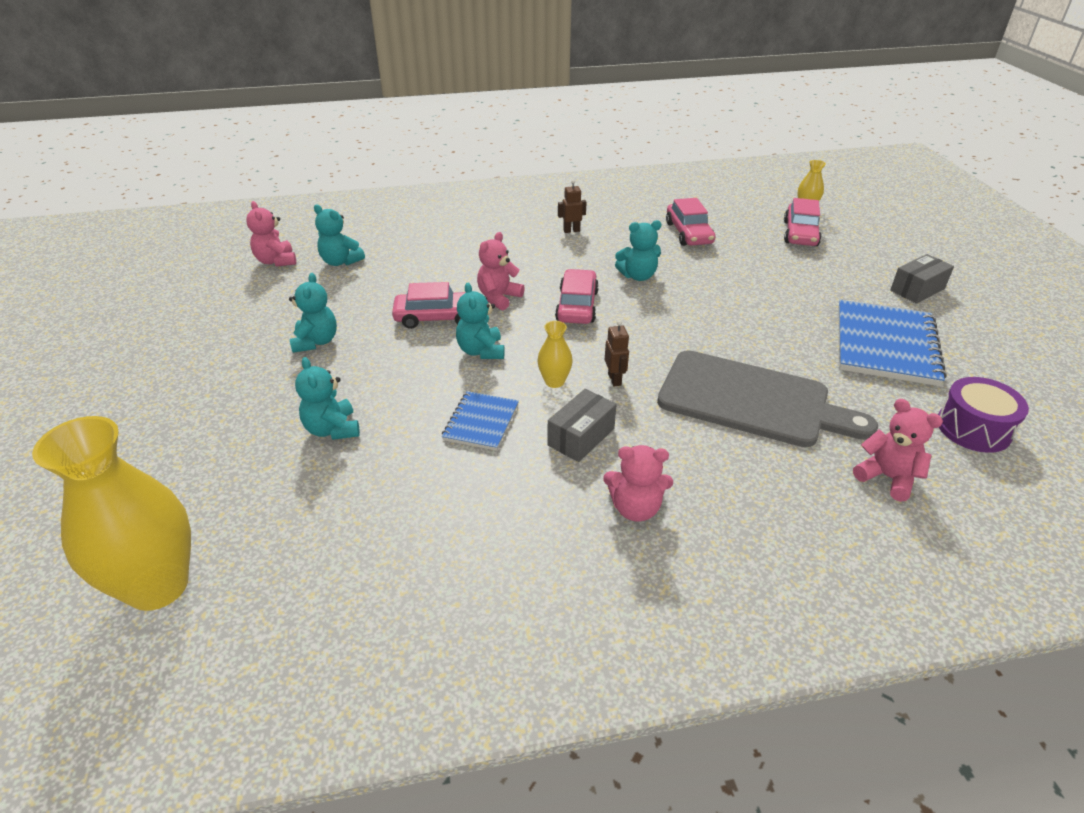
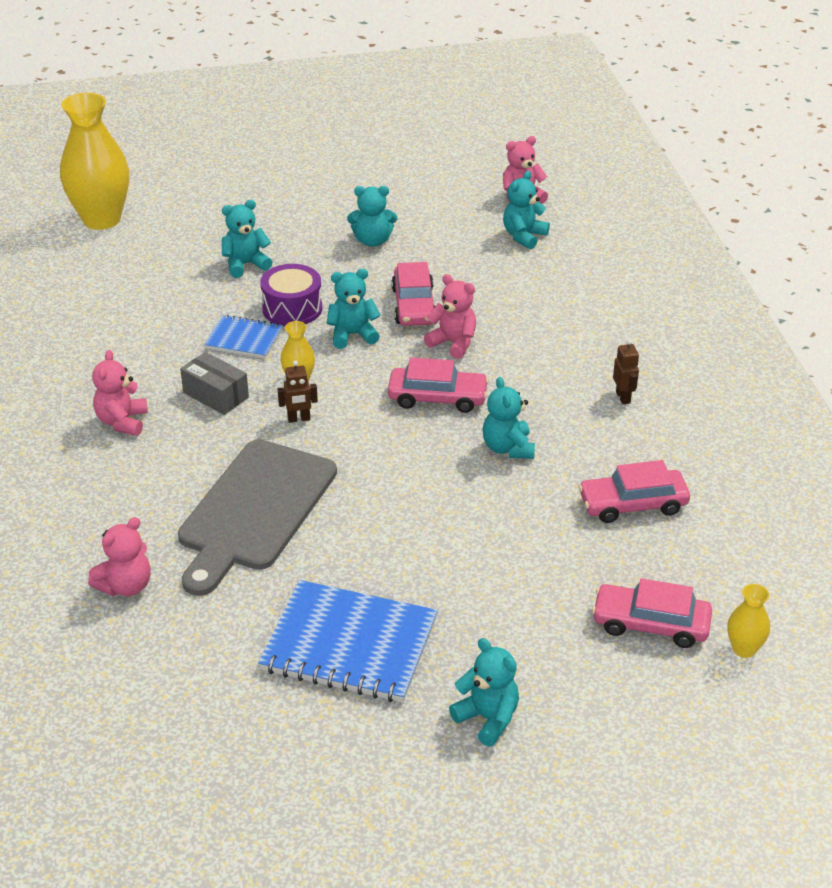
camera: 90 degrees right, 0 degrees up
(917, 289) = (487, 718): grey box -> turquoise teddy bear
(973, 428) = (185, 677): purple drum -> purple drum (292, 308)

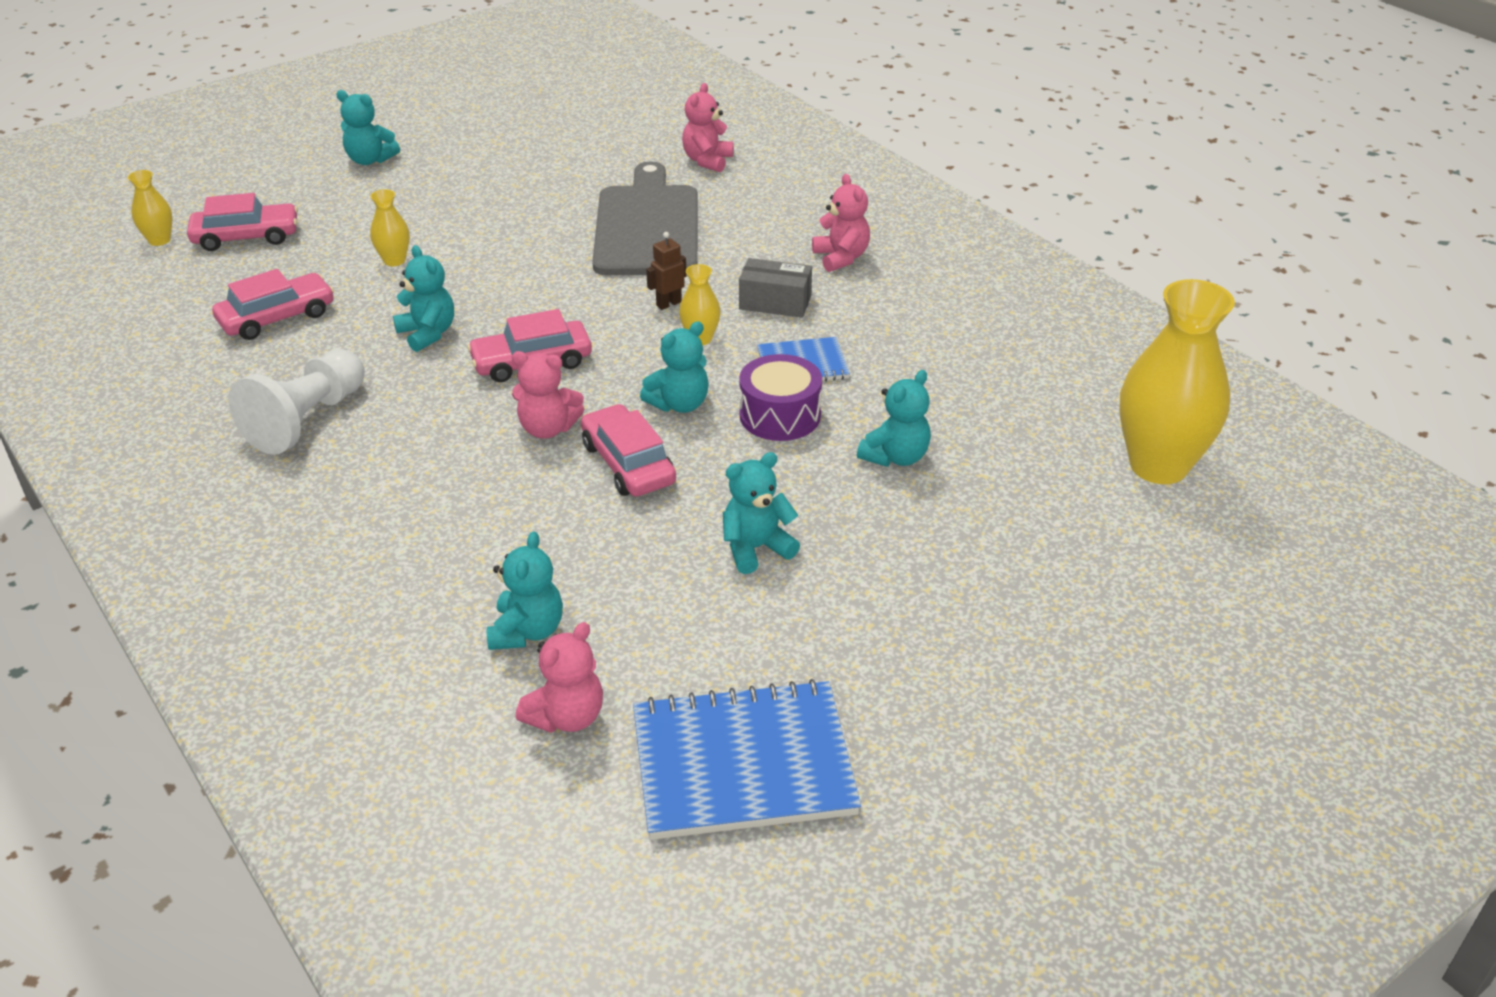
camera: 155 degrees right, 0 degrees up
(349, 645) = (500, 171): blue notebook -> blue notebook (743, 763)
(509, 541) = (394, 260): none -> yellow vase
(623, 397) = (307, 420): brown robot -> white pawn

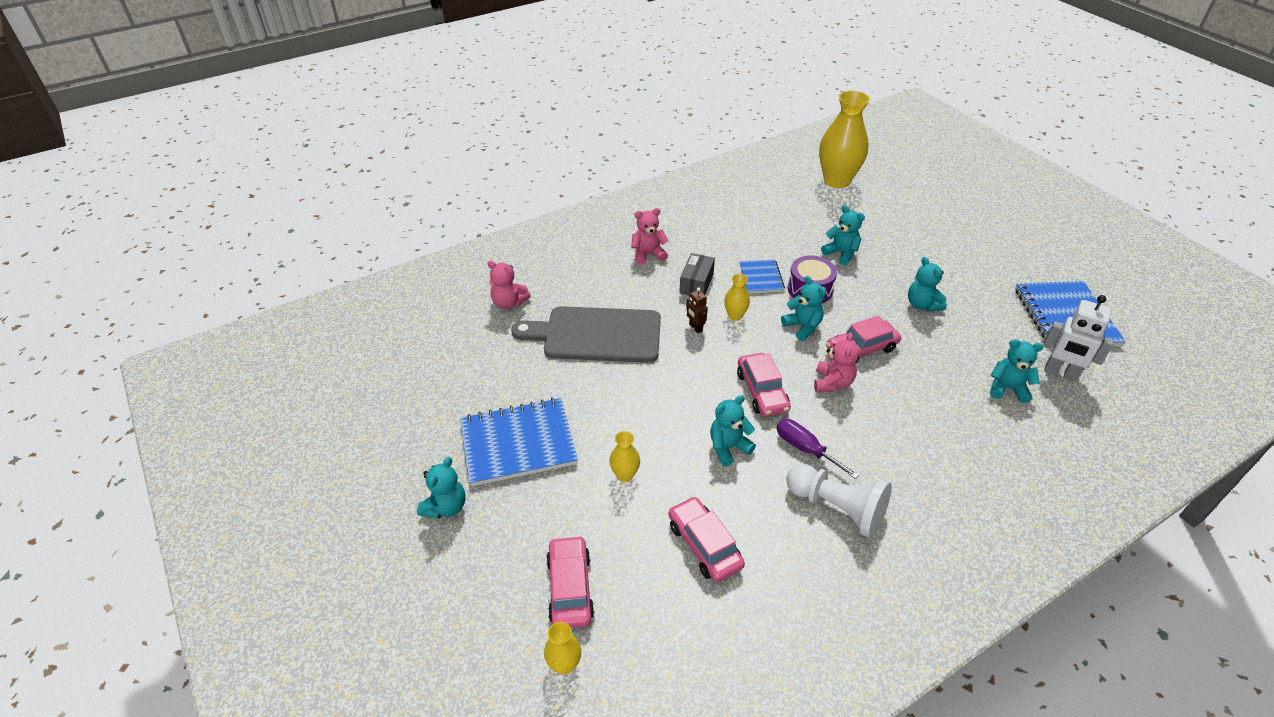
camera: 85 degrees left, 5 degrees up
(416, 397) = (805, 449): none -> purple screwdriver
(454, 190) = (518, 443): none -> blue notebook
(566, 716) = (1060, 373): pink teddy bear -> white robot

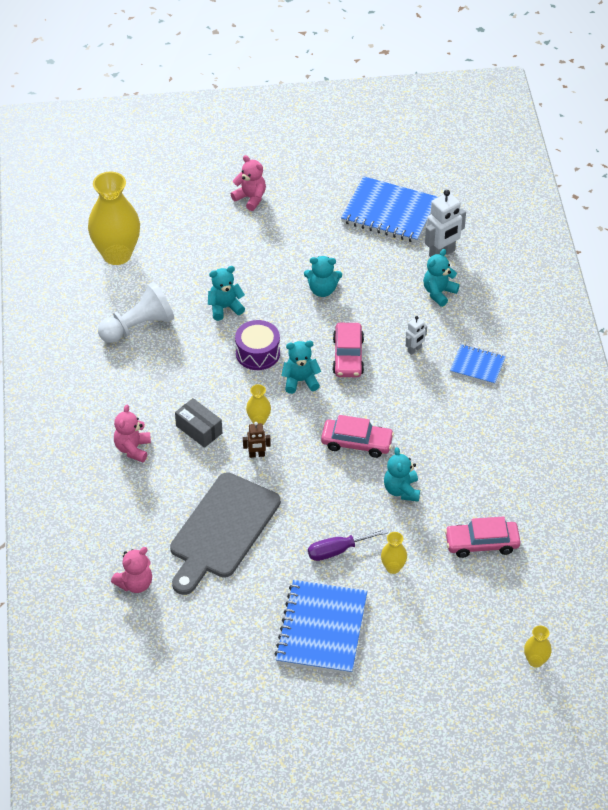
camera: 65 degrees left, 5 degrees up
(446, 507) = (362, 698): turquoise teddy bear -> none
(570, 588) = (477, 638): pink car -> none
(761, 278) = (221, 379): blue notebook -> blue notebook (477, 366)
(805, 449) = (429, 443): purple screwdriver -> purple screwdriver (337, 550)
(832, 383) = (373, 393): pink teddy bear -> pink teddy bear (250, 198)
(837, 508) = (490, 451): white pawn -> white pawn (138, 326)
(915, 395) = (414, 349): none -> white robot

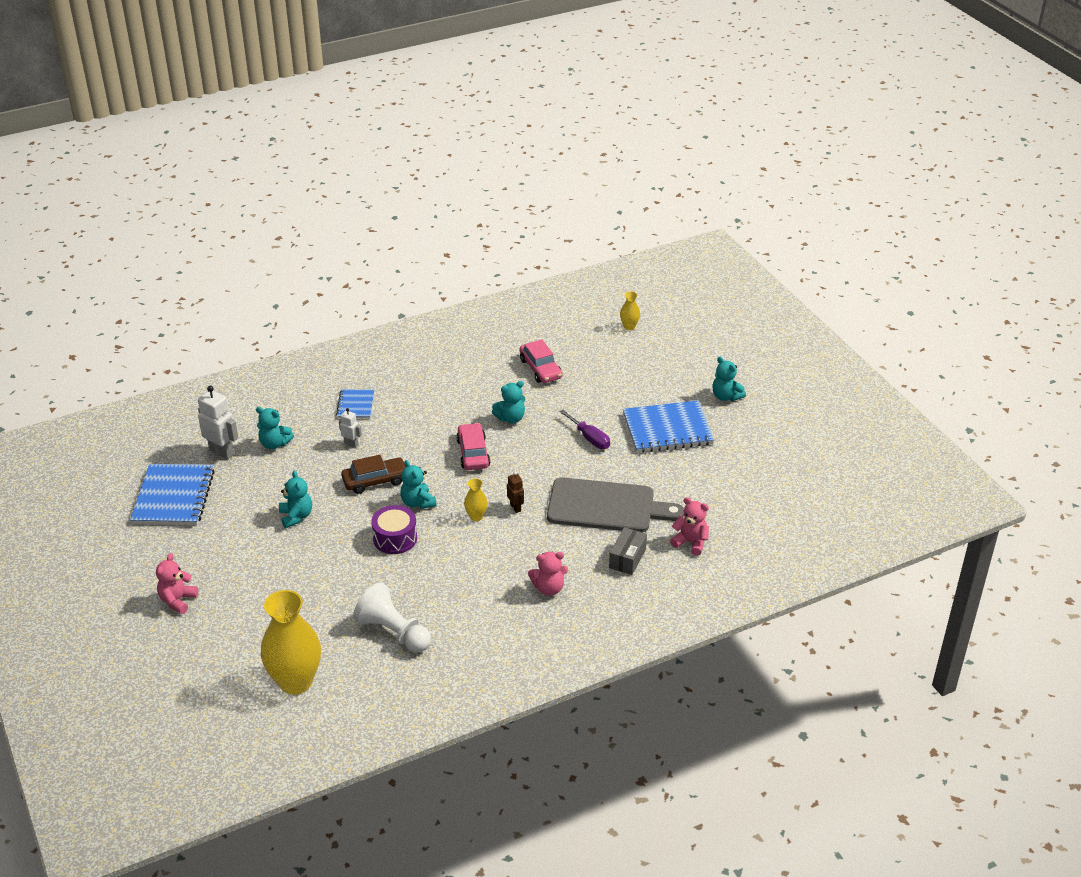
camera: 110 degrees left, 10 degrees down
(199, 429) = (505, 551): grey box -> grey box (627, 558)
(225, 308) = (344, 576): turquoise teddy bear -> turquoise teddy bear (726, 396)
(348, 356) = (375, 481): pink car -> brown car
(393, 567) = (589, 406): yellow vase -> none

